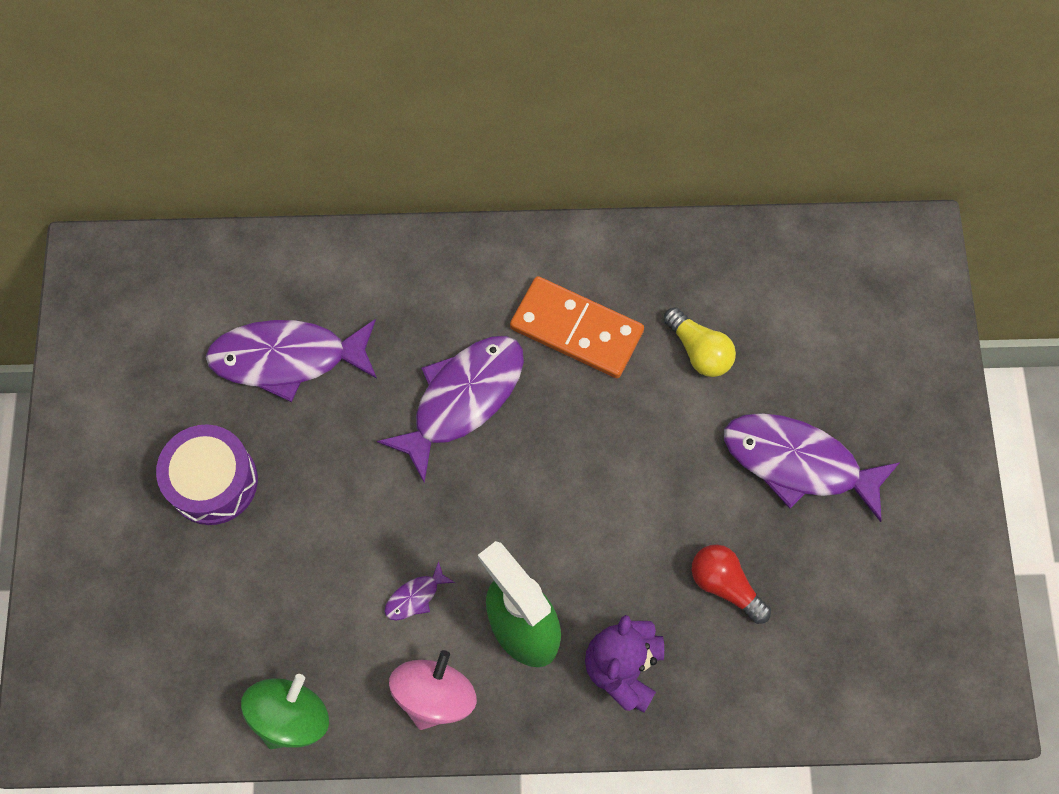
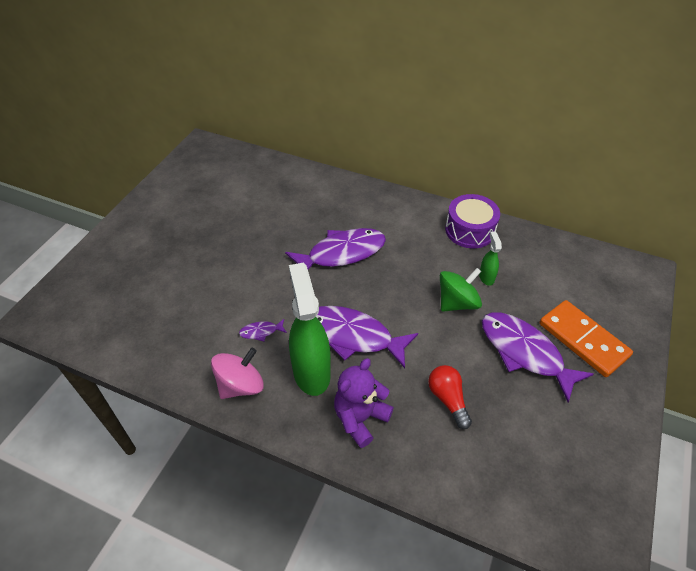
camera: 25 degrees right, 20 degrees down
(213, 481) = (194, 243): purple drum -> purple drum (470, 230)
(287, 358) = (264, 207): purple fish -> purple fish (353, 336)
(291, 716) = (156, 362): green spinning top -> green spinning top (457, 302)
(576, 330) = (420, 245): orange domino -> orange domino (583, 340)
(699, 351) = (486, 277): yellow light bulb -> green spray bottle

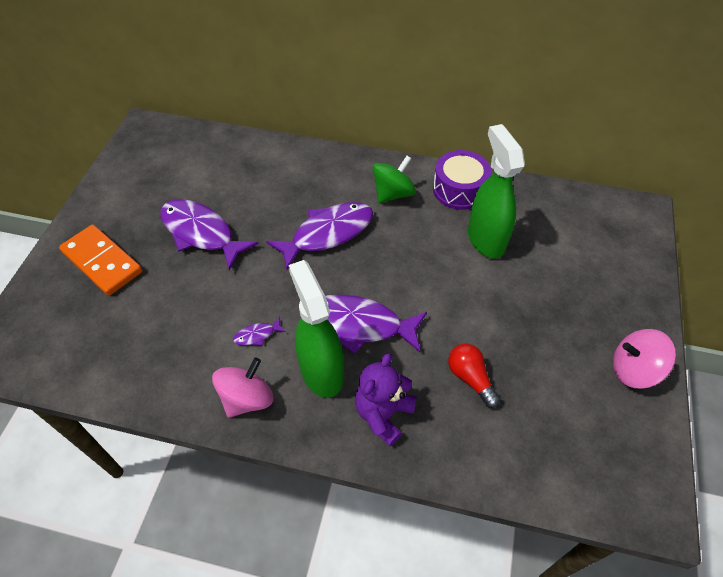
camera: 10 degrees left, 5 degrees up
(457, 302) = (460, 271): green spinning top -> green spinning top (393, 193)
(486, 277) = (486, 239): green spray bottle -> green spray bottle, size x2.17
(525, 352) = (539, 316): purple fish -> purple fish (201, 233)
(583, 340) = (595, 293): orange domino -> orange domino (102, 262)
(609, 416) = (634, 369): none -> pink spinning top

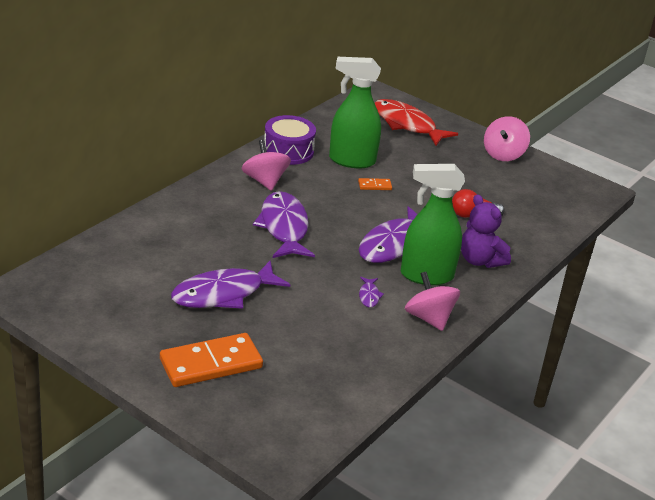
camera: 70 degrees left, 20 degrees down
(393, 193) = (265, 181): green spinning top -> pink spinning top
(455, 273) = (374, 186): none -> orange domino
(604, 259) = (407, 125): none -> red fish

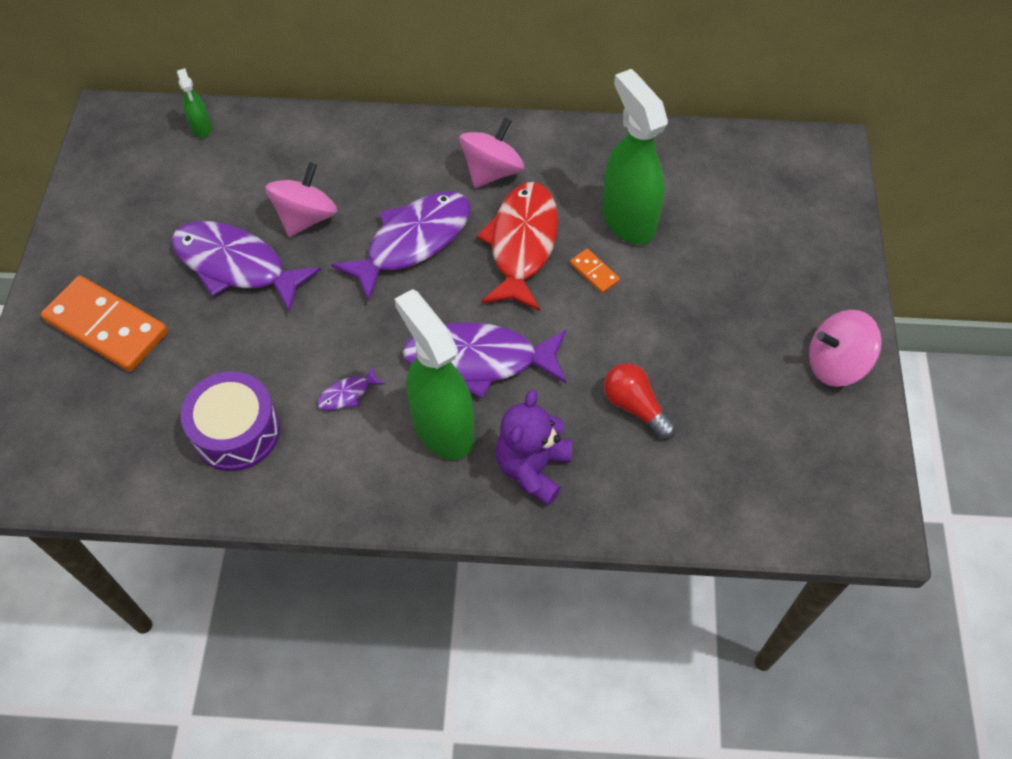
camera: 60 degrees right, 25 degrees up
(85, 259) = (201, 128): none -> green spray bottle
(288, 151) = (581, 153): purple drum -> purple drum (236, 431)
(407, 125) = (785, 224): red fish -> red fish (522, 244)
(429, 318) = (353, 477): pink spinning top -> pink spinning top (306, 217)

